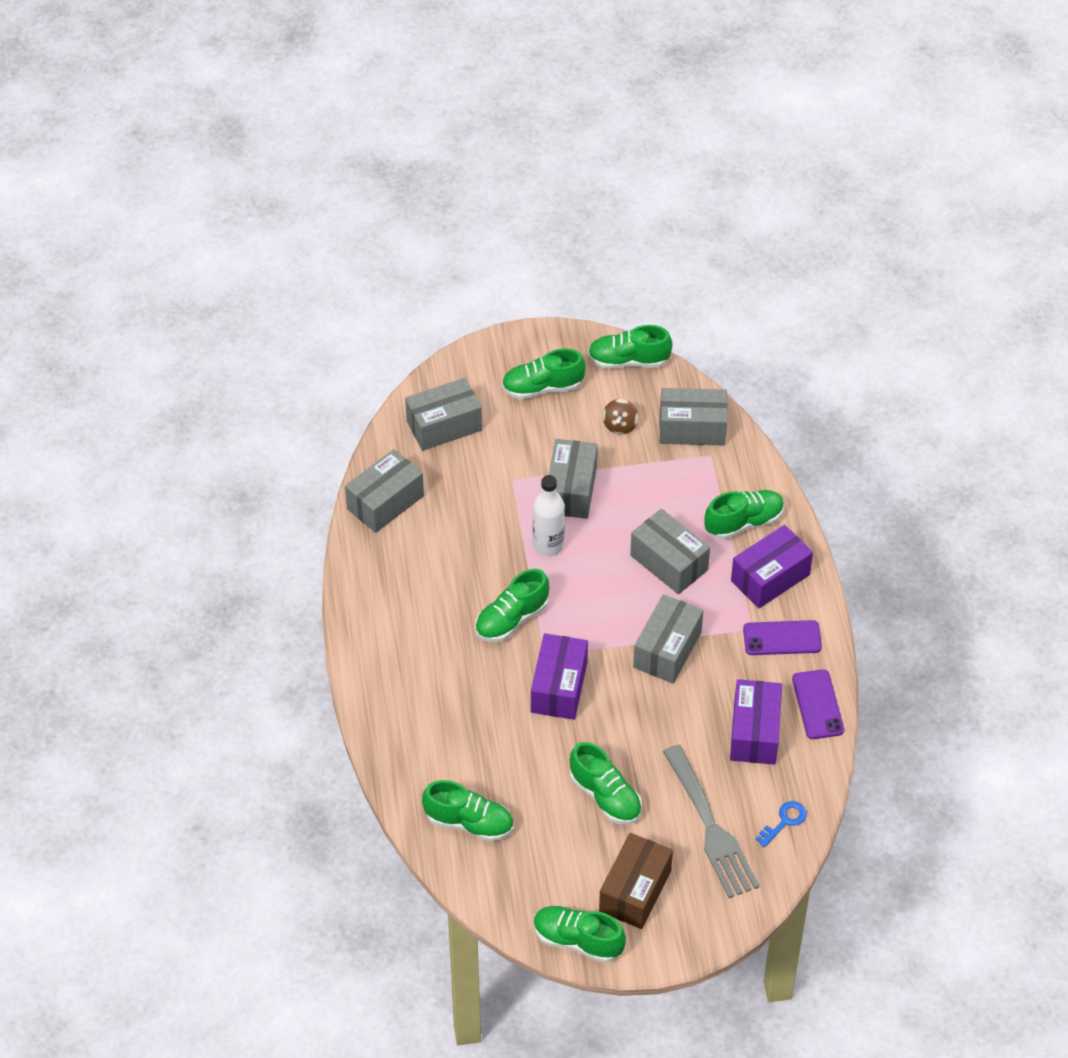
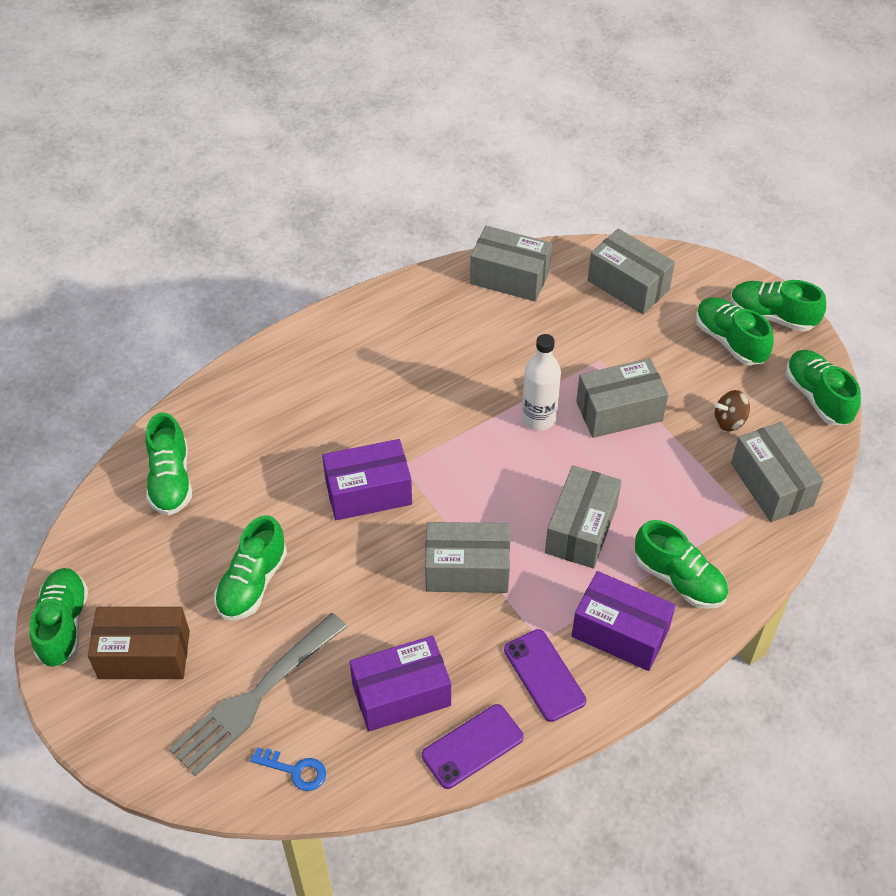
camera: 65 degrees right, 0 degrees up
(511, 619) = (430, 423): green shoe -> green shoe (772, 316)

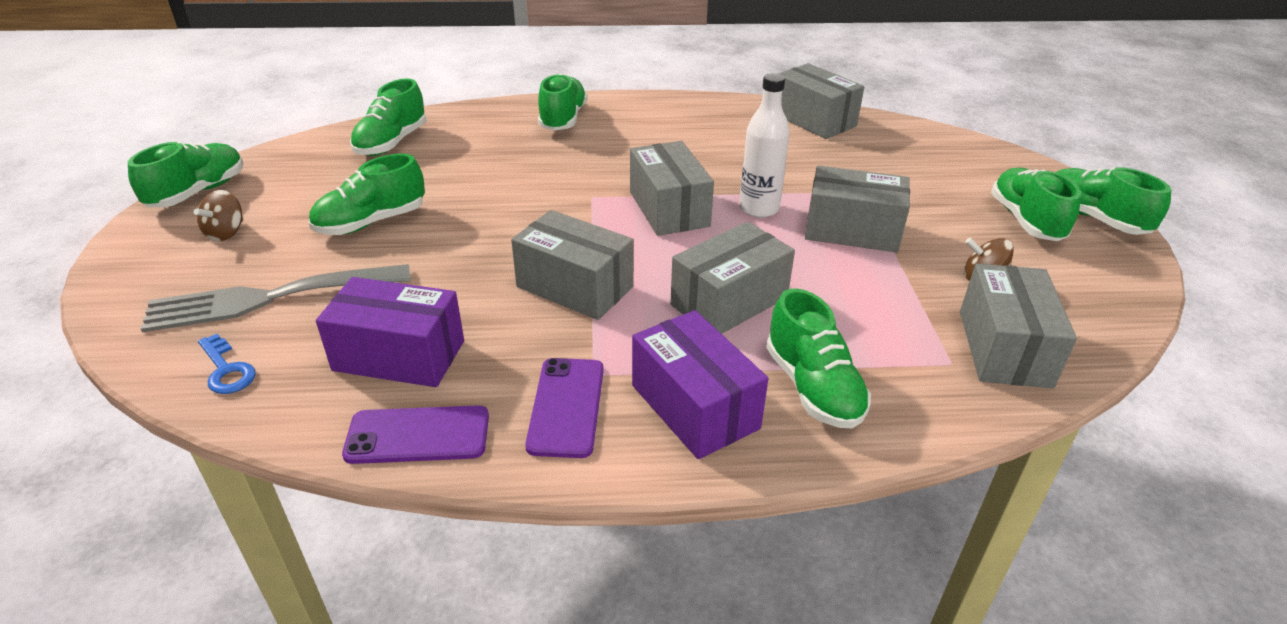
camera: 30 degrees right, 15 degrees down
(144, 655) = (226, 233): brown box -> brown spinning top
(368, 492) = (541, 203): purple box -> none
(628, 285) = (933, 155): grey box -> grey box (669, 209)
(817, 397) = (1118, 295): green shoe -> green shoe (563, 119)

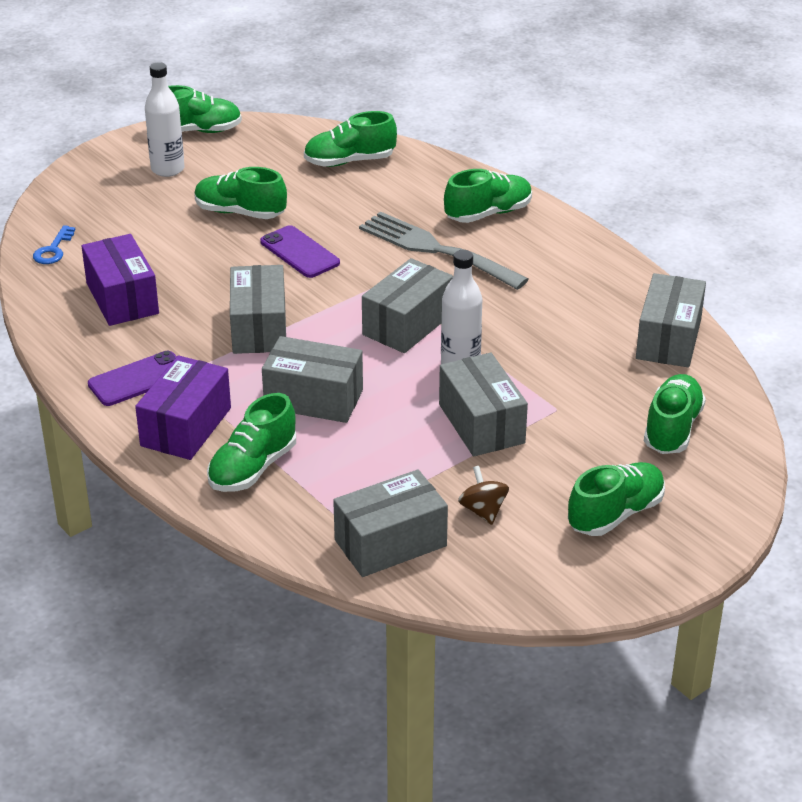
camera: 55 degrees right, 0 degrees up
(226, 233) = (167, 169): brown spinning top -> white bottle
(270, 298) = (125, 225): grey fork -> grey fork (436, 250)
(418, 435) = (66, 340): purple phone -> purple phone (299, 252)
(1093, 218) = (671, 554): green shoe -> green shoe (672, 429)

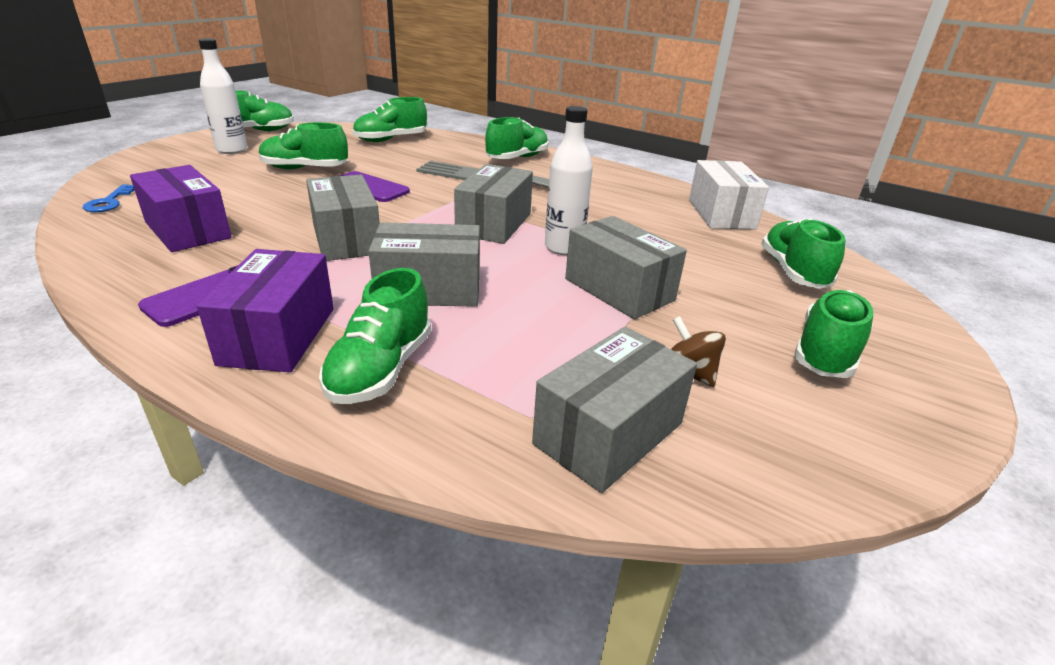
camera: 20 degrees left, 5 degrees down
(668, 339) = (721, 214): grey box -> white box

